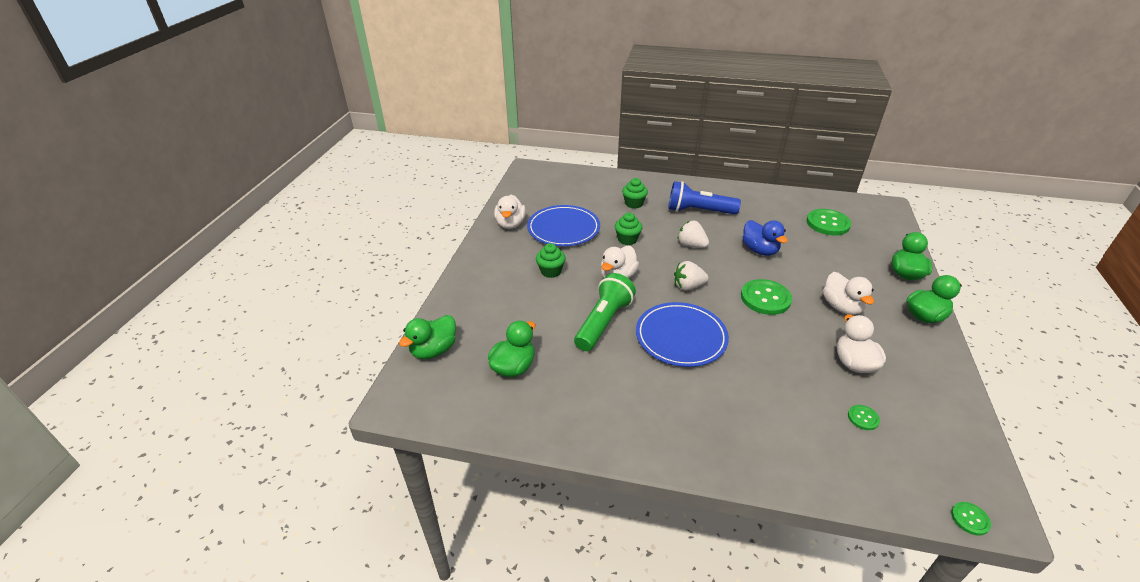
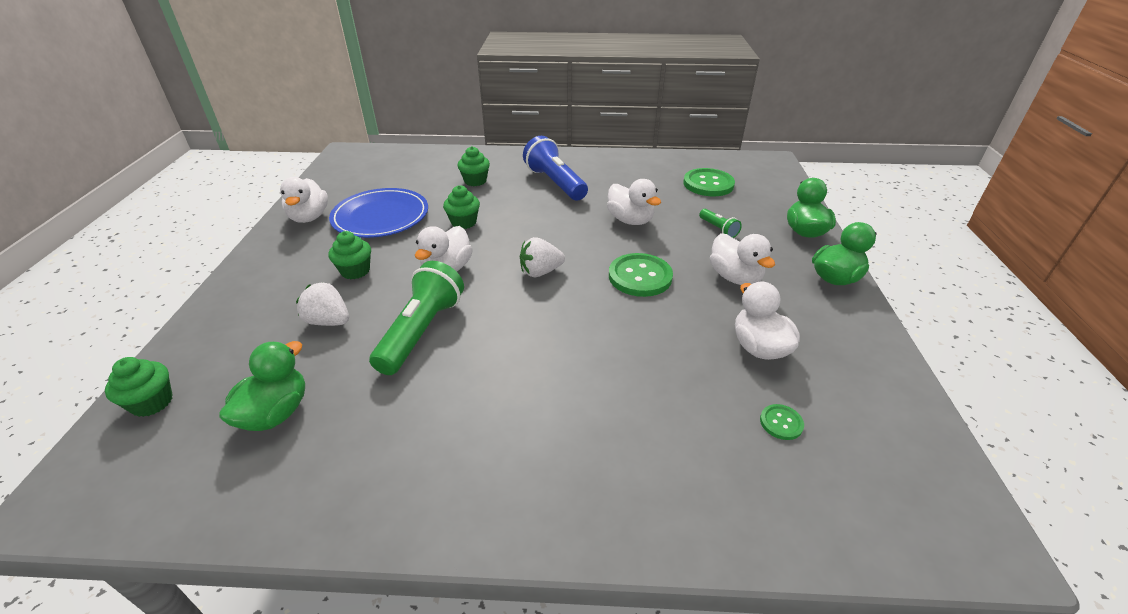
camera: 10 degrees left, 0 degrees up
(434, 350) = (152, 402): green duck -> green cupcake
(681, 337) = (529, 339): blue plate -> none
(691, 245) = (545, 222): white strawberry -> white strawberry (328, 321)
(698, 211) = (555, 183): blue flashlight -> blue flashlight turned 60 degrees clockwise
(759, 250) = (630, 220): blue duck -> white duck
(832, 265) = (718, 229): none -> green flashlight
(970, 519) = (952, 560): green button -> none

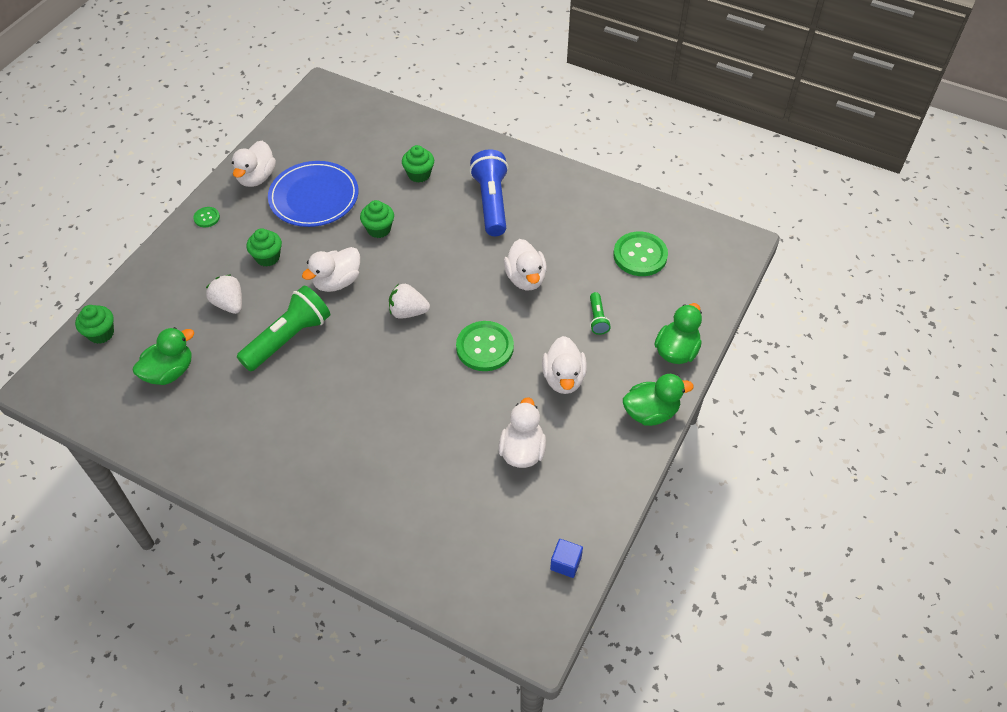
camera: 25 degrees right, 15 degrees up
(781, 423) = (483, 513): green button -> green button (207, 218)
(916, 438) = (565, 563): none -> blue cube

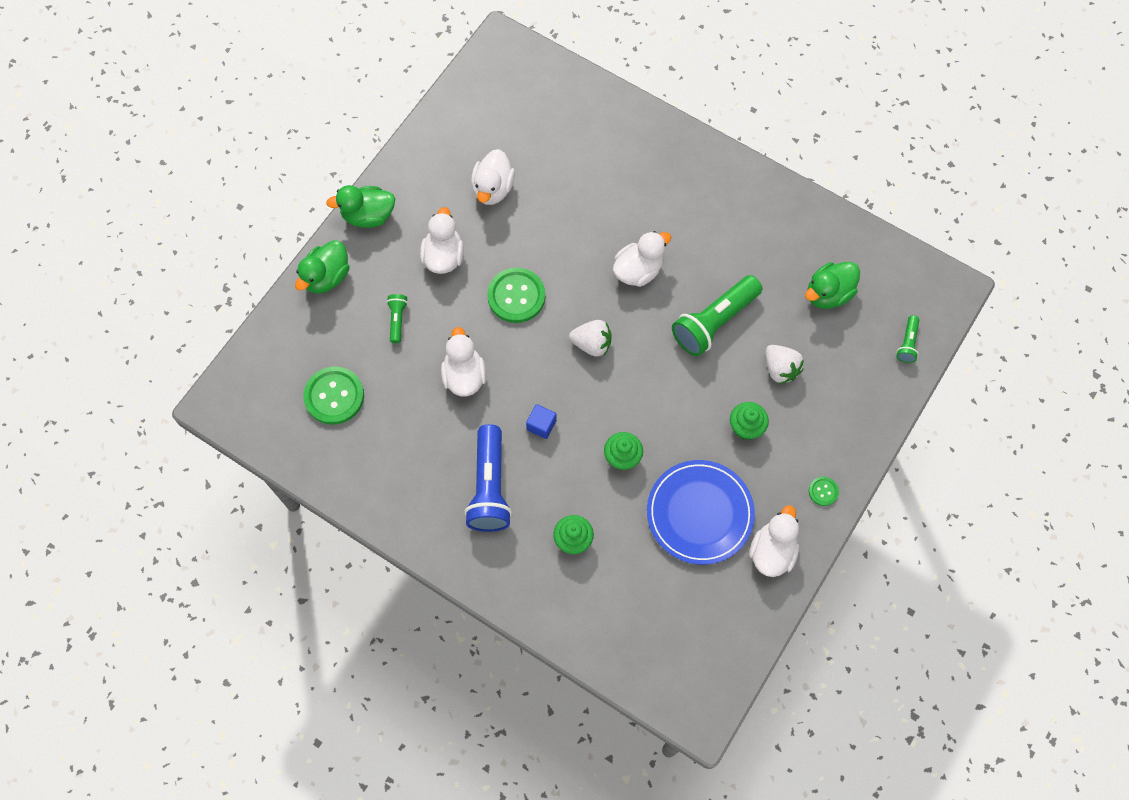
camera: 175 degrees left, 15 degrees up
(101, 333) = (907, 343): green cupcake -> green flashlight
(337, 282) = (667, 388): white duck -> white duck (638, 270)
(565, 563) = (470, 93): blue cube -> blue cube (541, 425)

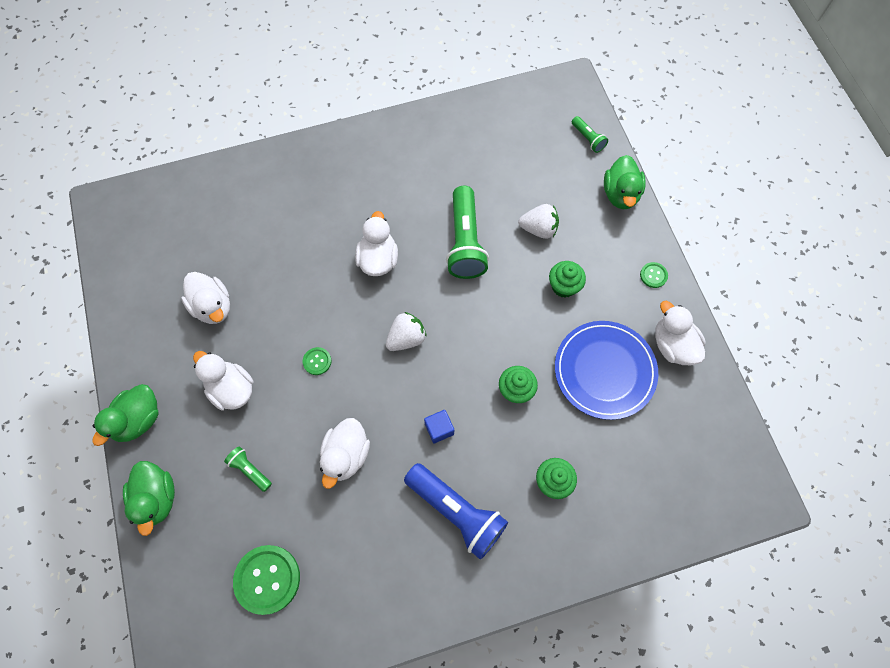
camera: 50 degrees left, 0 degrees up
(464, 376) = (346, 455): white duck -> white duck turned 105 degrees counterclockwise
(516, 296) = (317, 361): green button -> green button, size x0.49
(828, 294) = (509, 155): green duck -> green duck (620, 194)

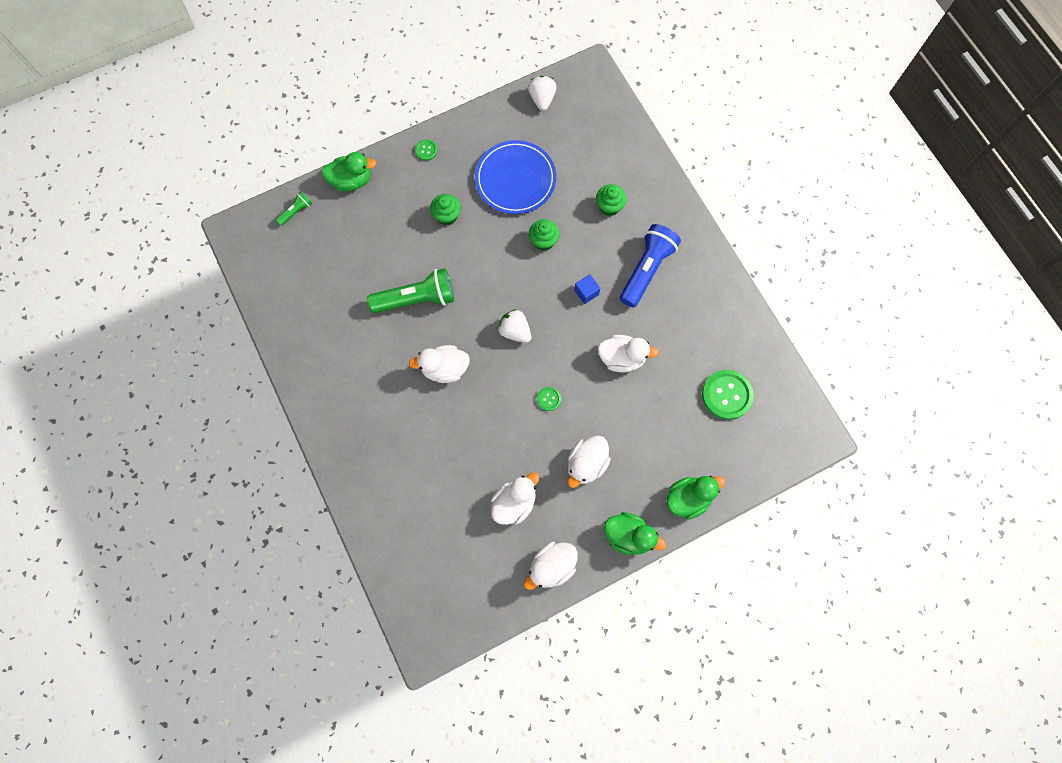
camera: 100 degrees left, 5 degrees up
(250, 470) = (650, 430): green flashlight -> none
(538, 229) = (395, 241): white strawberry -> white strawberry (542, 99)
(672, 345) = (485, 133): white duck -> white duck (552, 566)

